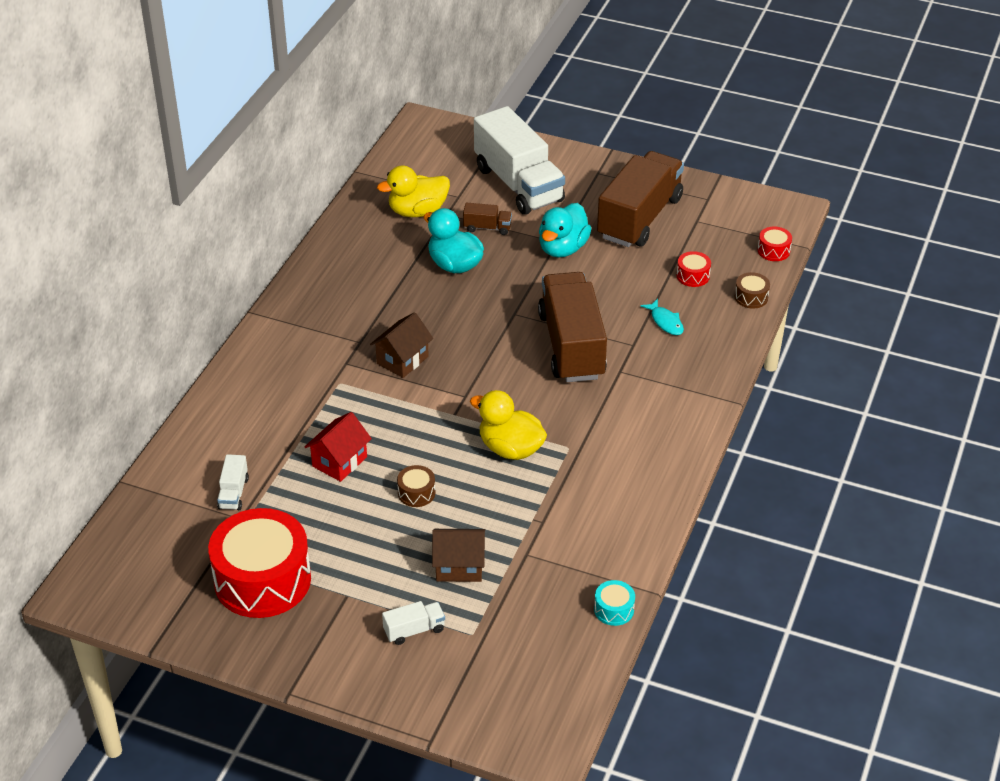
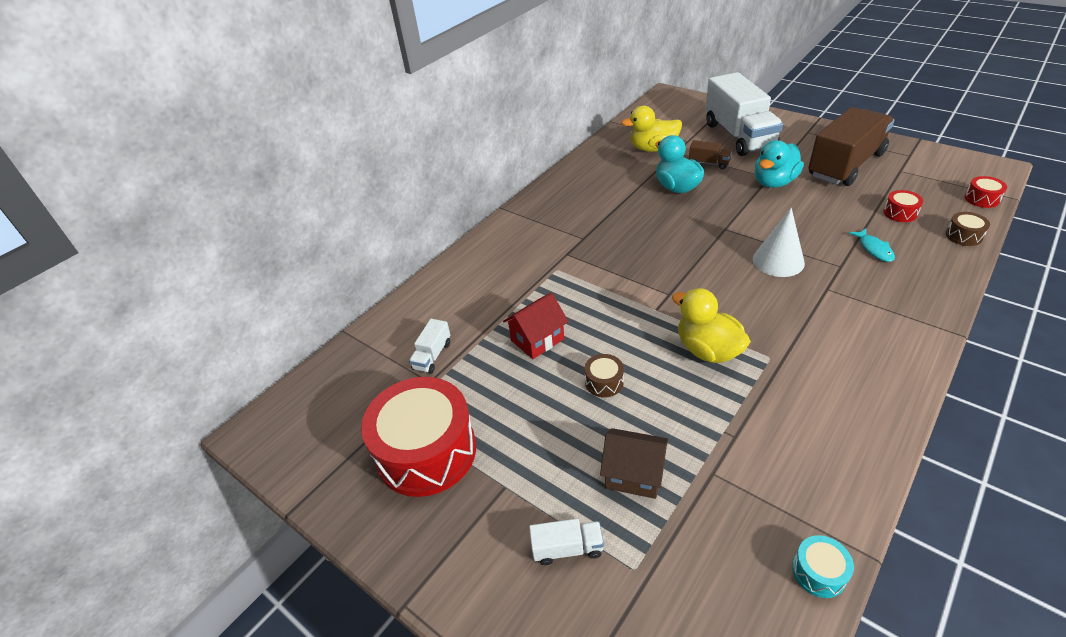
camera: 20 degrees right, 0 degrees up
(402, 360) = (617, 256): brown house -> none
(571, 346) = (778, 261): brown truck -> white cone

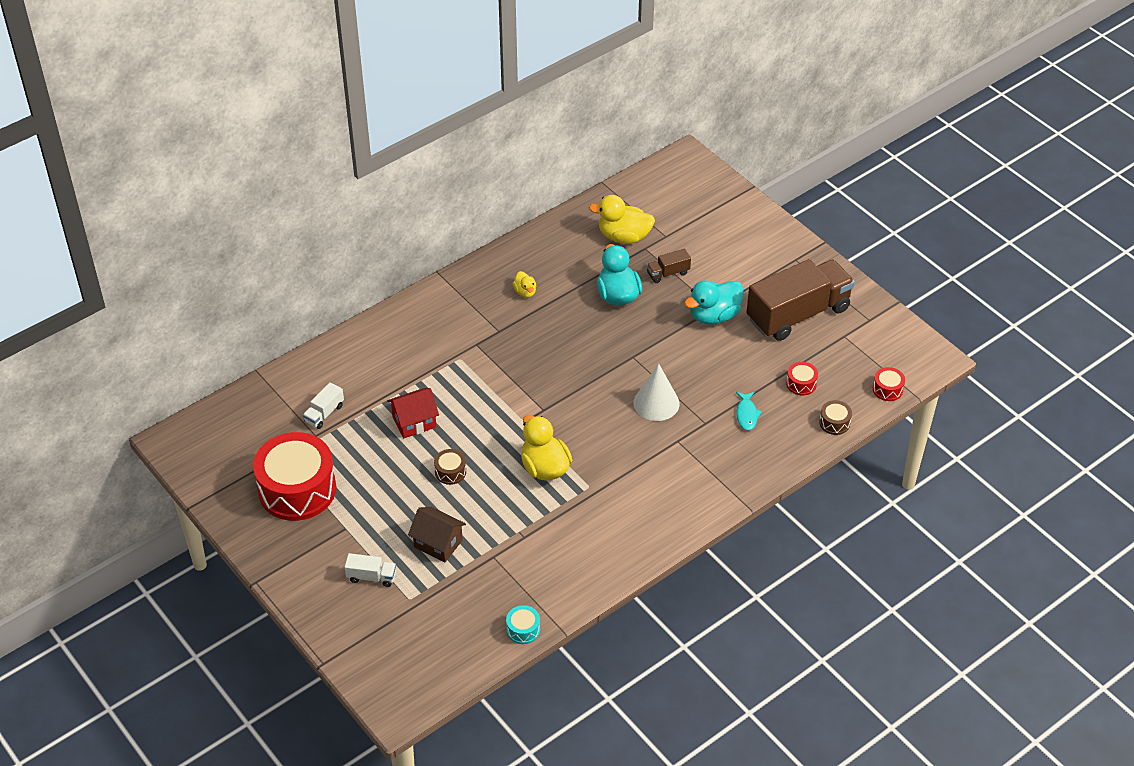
camera: 10 degrees right, 5 degrees up
(590, 204) = (525, 292): none -> yellow duck
(709, 163) = (668, 273): brown truck -> brown truck turned 120 degrees clockwise
(738, 136) = (722, 244): white truck -> none

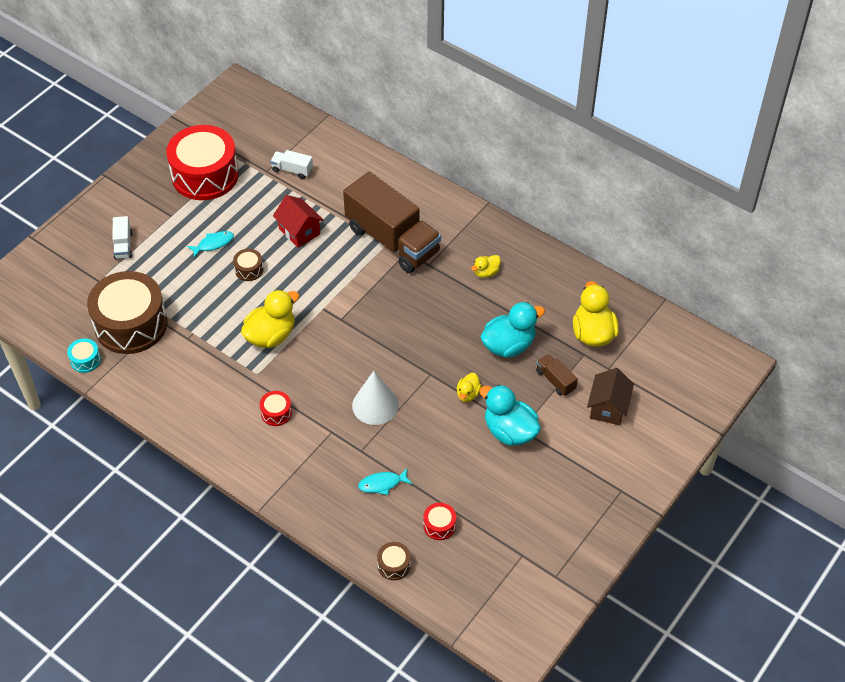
camera: 75 degrees right, 5 degrees up
(402, 496) = (213, 244): none -> turquoise fish
(438, 543) = (167, 280): brown house -> brown house (608, 407)
(488, 583) = (131, 324): none -> brown drum
(664, 335) = (468, 394): none -> yellow duck
(798, 314) = (539, 506): brown truck -> brown truck (392, 240)
(887, 389) = (457, 609): red drum -> red drum (276, 413)

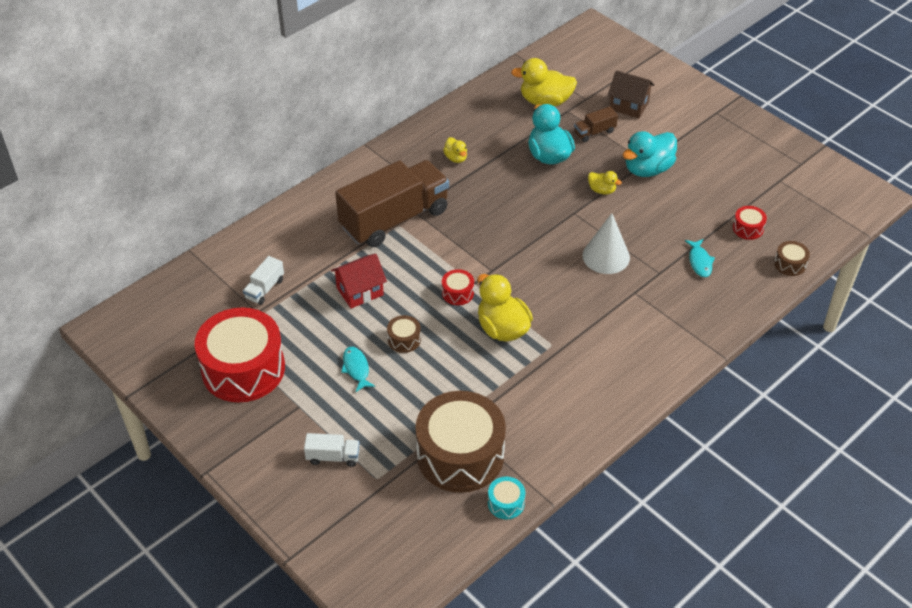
camera: 80 degrees left, 5 degrees down
(276, 413) = (606, 333): red drum -> red drum (457, 293)

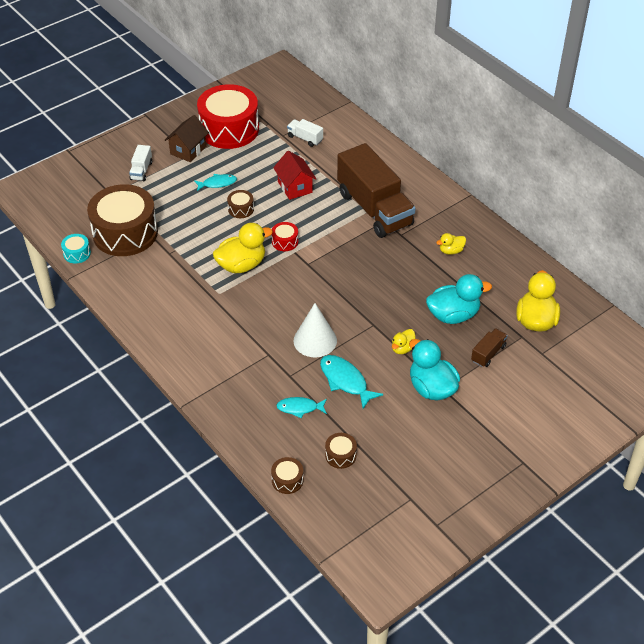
camera: 95 degrees right, 0 degrees up
(594, 132) = (488, 353): brown truck -> brown truck turned 60 degrees clockwise
(629, 106) = (531, 387): brown house -> brown house (188, 150)
(655, 230) = (345, 381): none -> turquoise fish
(748, 228) = (340, 455): red drum -> brown drum

